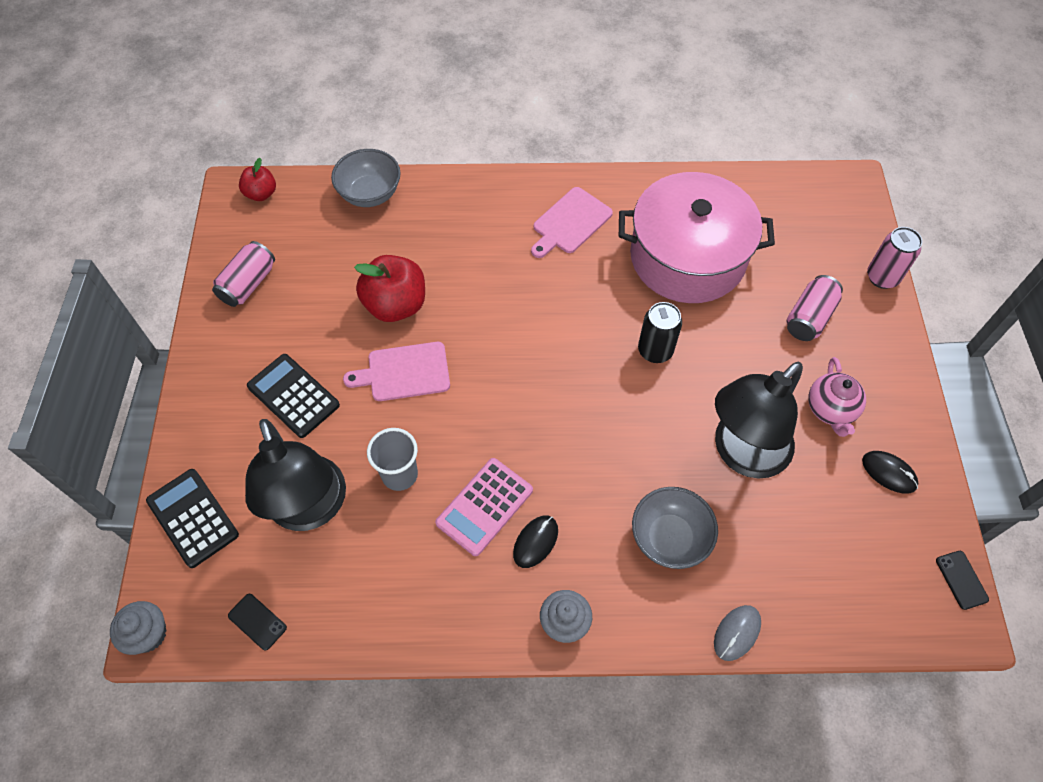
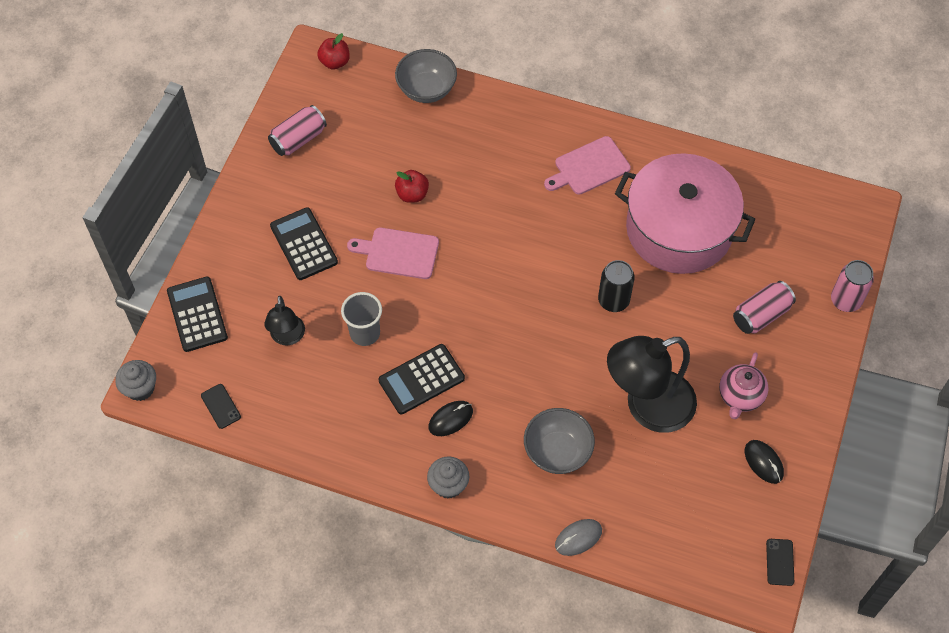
camera: 20 degrees right, 0 degrees up
(311, 509) = (287, 337): black lamp -> black lamp, size x0.52
(395, 305) = (412, 194): red apple -> red apple, size x0.57
(484, 507) = (421, 379): pink calculator -> black calculator

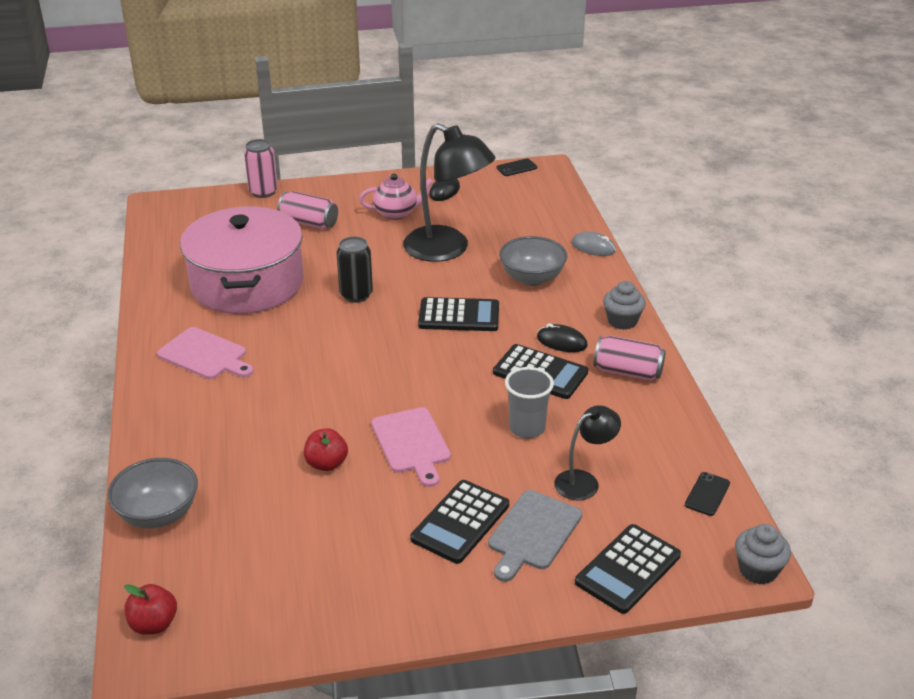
camera: 120 degrees left, 25 degrees down
(264, 279) = (533, 533): none -> grey cutting board
(298, 139) = (310, 600): pink can -> pink can (628, 372)
(535, 362) = (459, 316): none -> black calculator

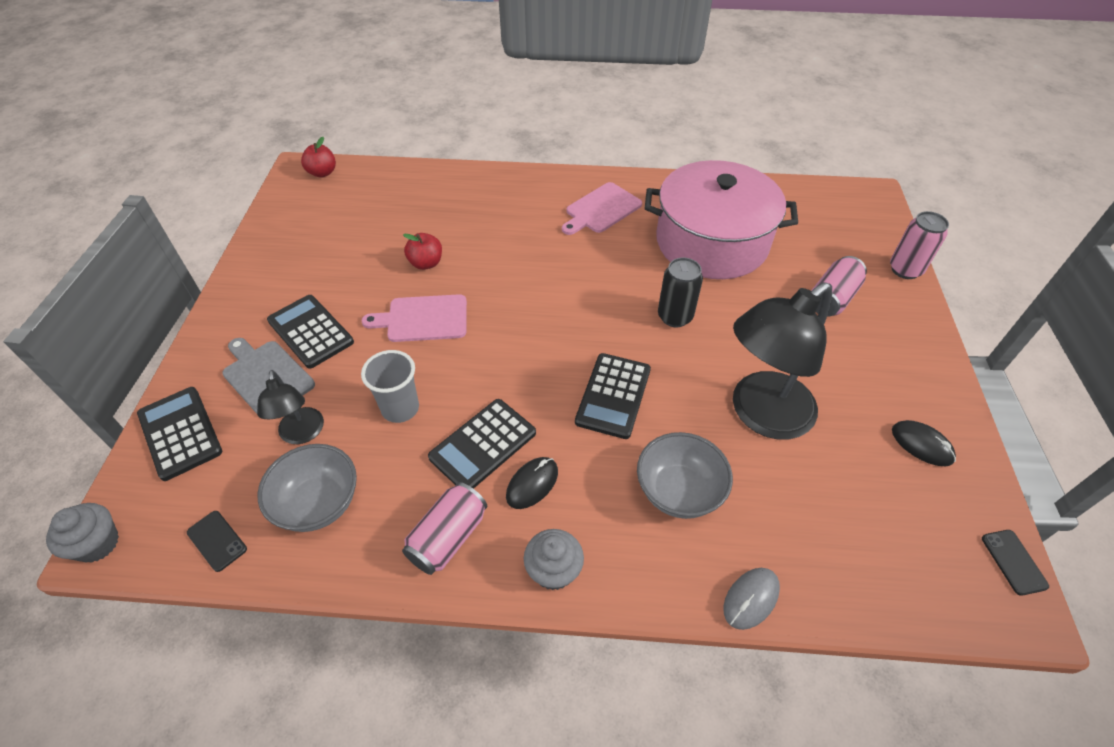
camera: 105 degrees right, 15 degrees up
(158, 514) = (420, 178): grey bowl -> grey bowl (319, 503)
(396, 213) = (855, 380): pink teapot -> none

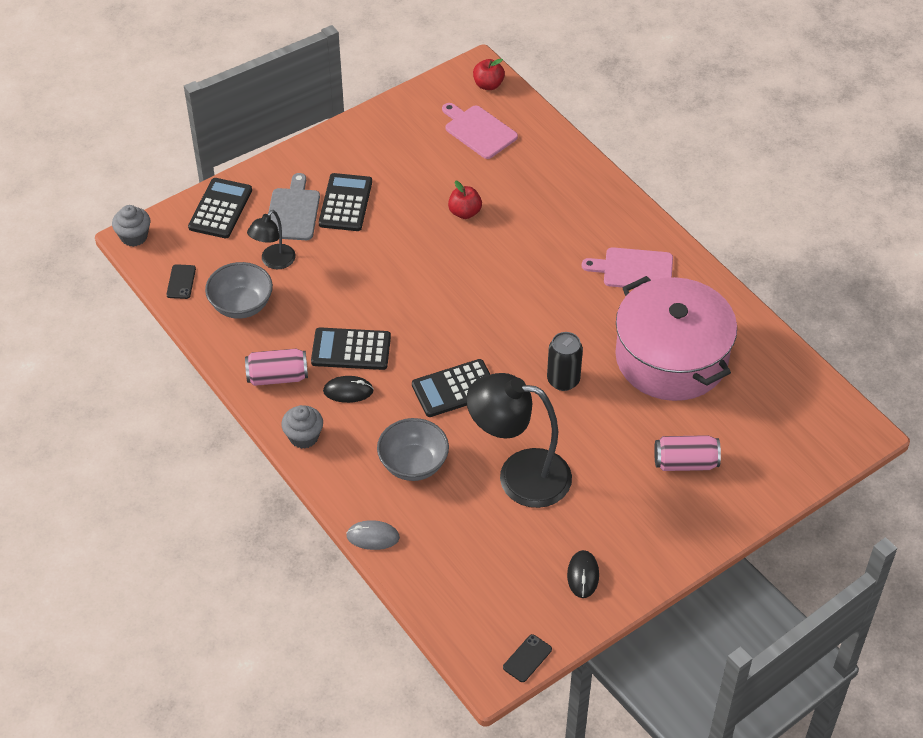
camera: 50 degrees right, 0 degrees up
(400, 408) = (336, 292): grey cup -> none
(423, 319) = (415, 249): pink cutting board -> pink cutting board (478, 131)
(905, 270) = (775, 495): pink can -> none

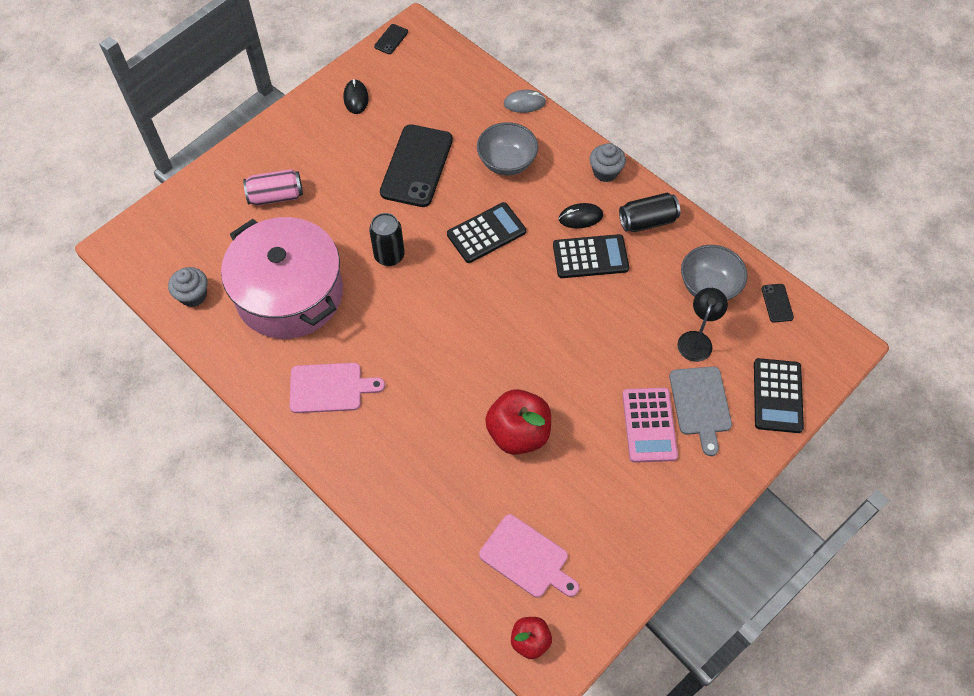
camera: 170 degrees right, 10 degrees up
(134, 236) = (848, 347): grey cupcake -> grey cupcake (193, 295)
(277, 377) = (647, 221): pink can -> black can
(345, 203) = (649, 425): black calculator -> pink calculator
(465, 212) = (518, 433): red apple -> red apple, size x1.76
(519, 475) = (416, 166): black lamp -> black phone

